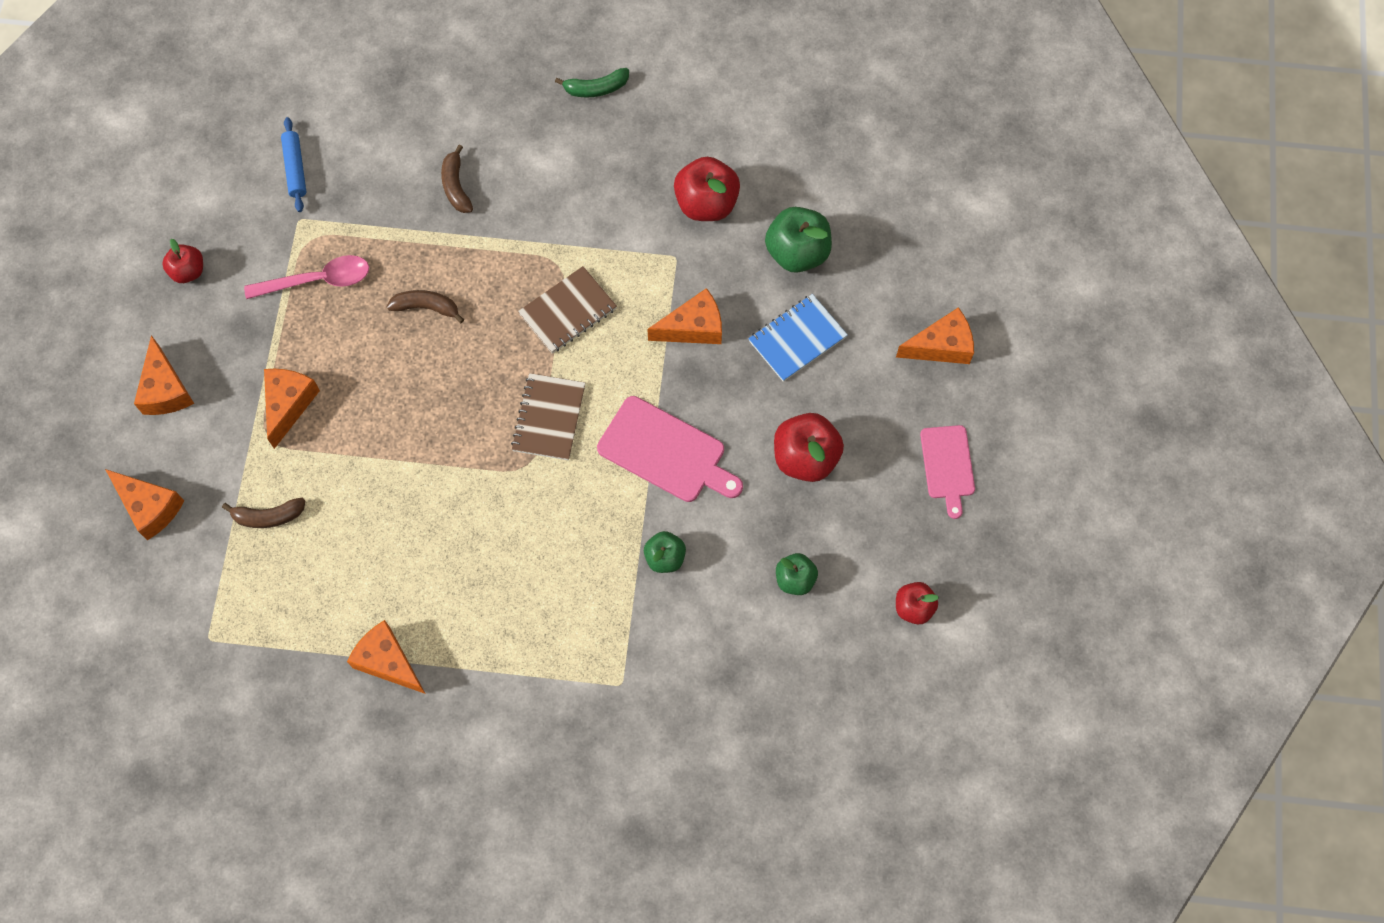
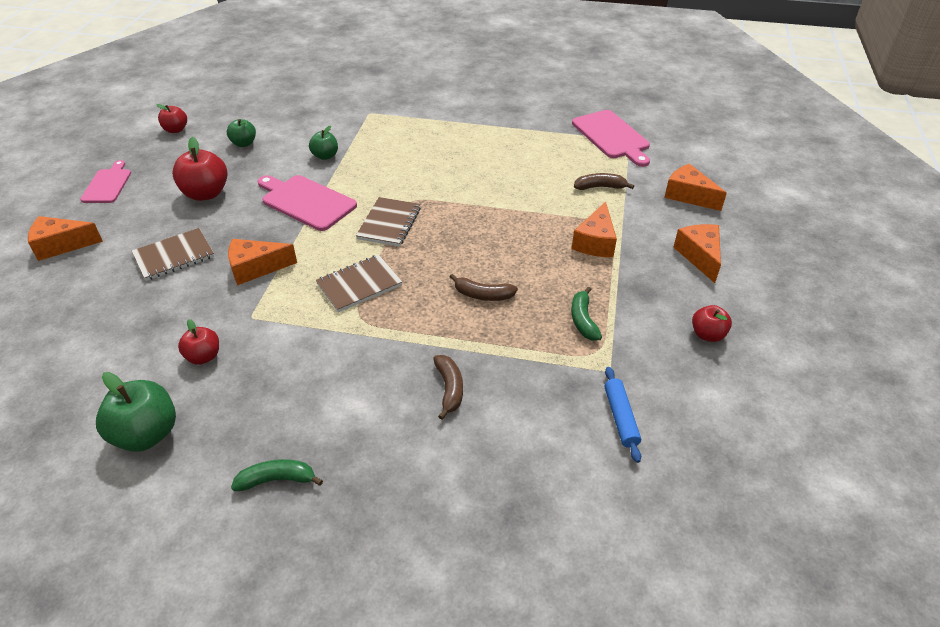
camera: 175 degrees left, 25 degrees down
(233, 646) = (612, 136): none -> pink cutting board
(317, 280) = (583, 320): pink spoon -> green banana
(388, 661) = (512, 127): orange cheese -> none
(706, 203) = (204, 356): red apple -> red apple, size x0.59
(797, 252) = (139, 313): green apple -> green apple (146, 434)
(797, 339) = (174, 256): blue notebook -> brown notebook

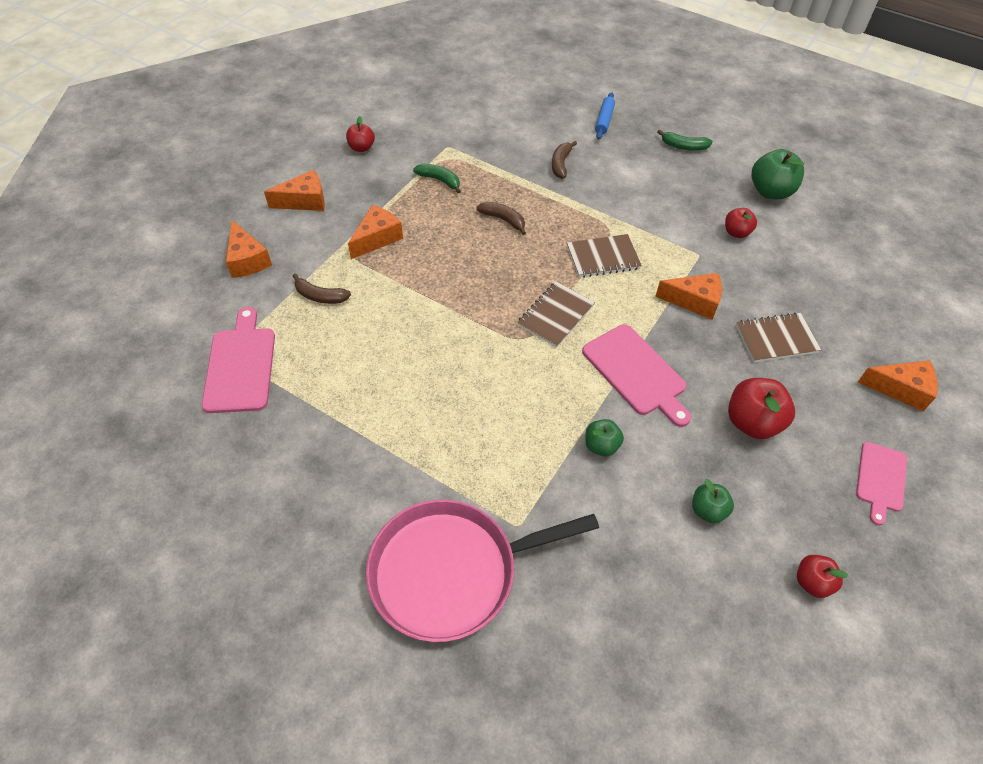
camera: 160 degrees left, 10 degrees up
(401, 91) = (451, 571): none -> pink pan
(583, 320) = (439, 180): green banana -> green banana turned 75 degrees counterclockwise
(621, 417) = (461, 122): blue rolling pin -> blue rolling pin (604, 120)
(699, 256) = (304, 201): orange cheese -> orange cheese turned 120 degrees counterclockwise

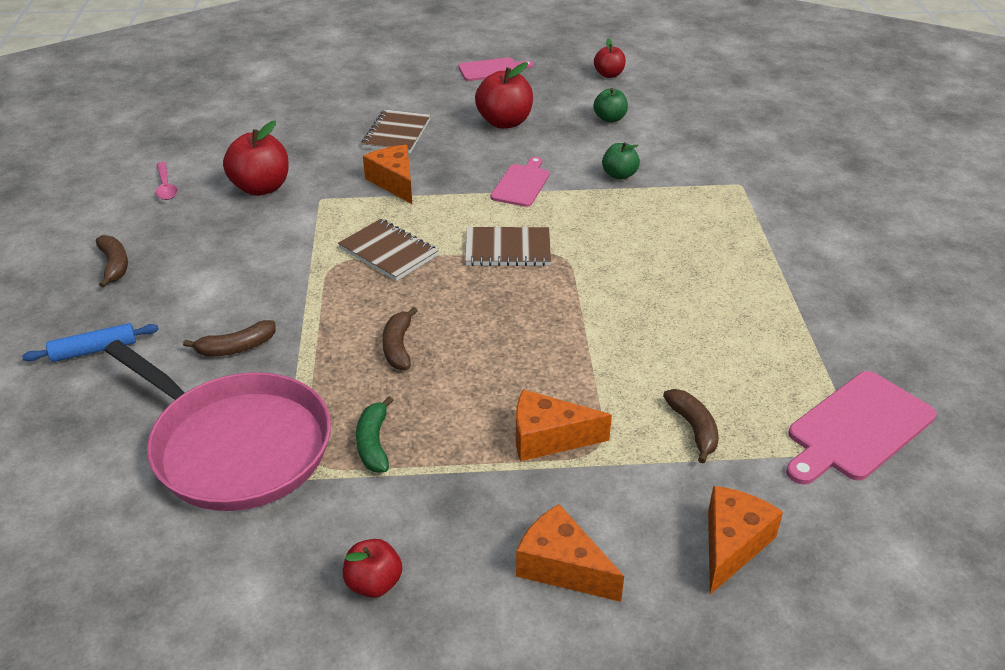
camera: 125 degrees left, 15 degrees down
(451, 571) = (818, 196): pink pan -> pink pan (235, 446)
(636, 372) = (521, 184): pink cutting board -> pink cutting board, size x0.65
(683, 146) = (114, 265): green banana -> brown banana
(736, 232) = (261, 188): red apple -> red apple, size x1.68
(770, 191) = (165, 187): green apple -> pink spoon
(776, 339) = (397, 134): brown notebook -> brown notebook turned 60 degrees clockwise
(900, 389) = (392, 77): orange cheese -> none

